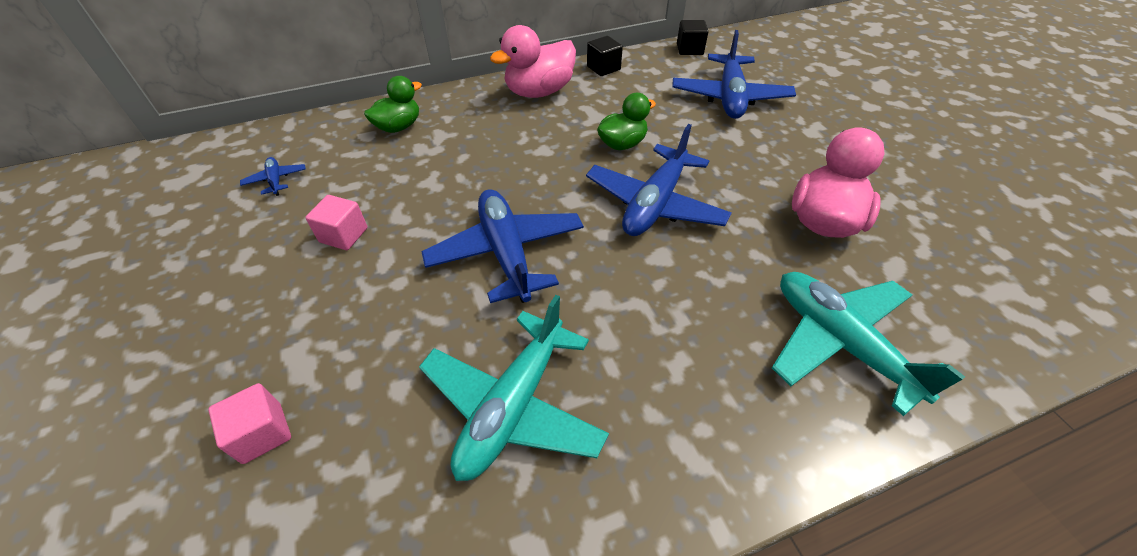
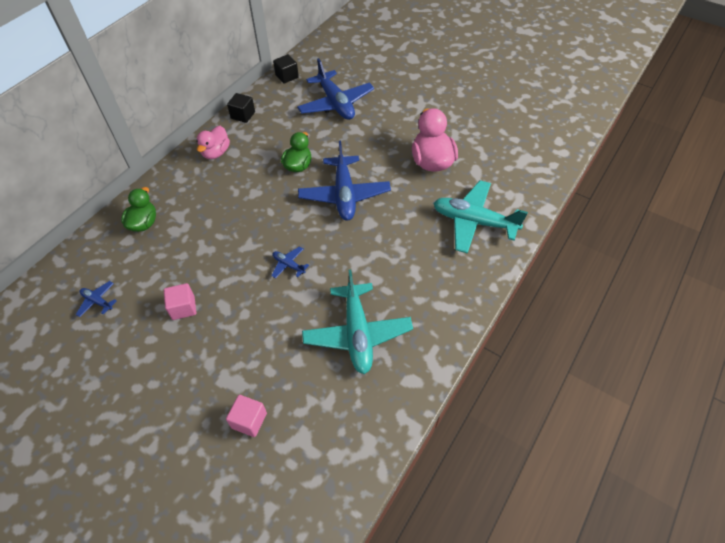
camera: 35 degrees left, 5 degrees up
(506, 253) = (288, 265): blue plane -> blue plane, size x0.44
(539, 92) = (216, 153): pink duck -> pink duck, size x0.65

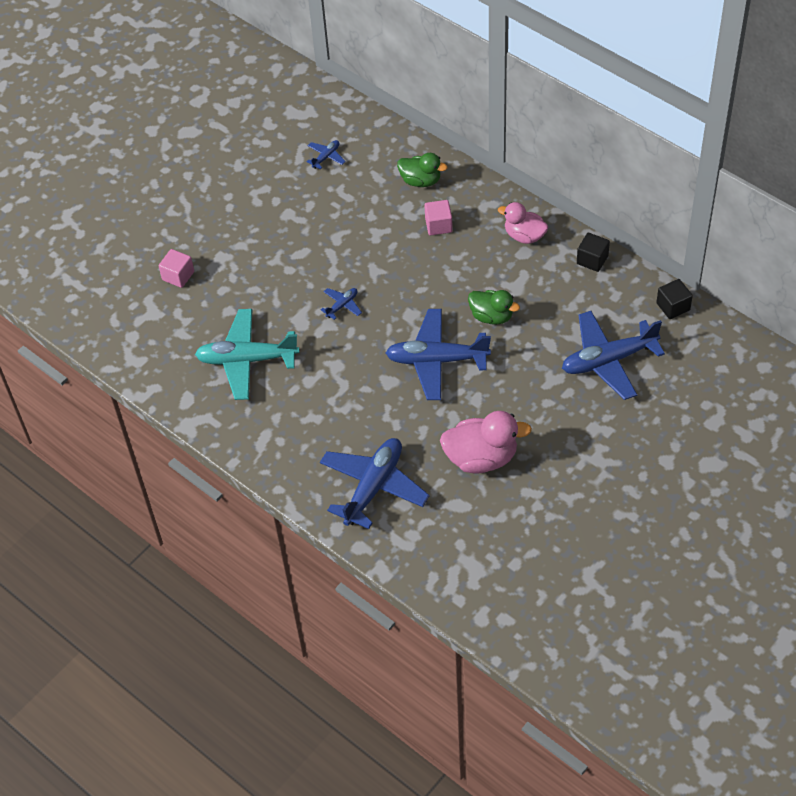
camera: 100 degrees right, 0 degrees up
(183, 308) = (305, 222): pink cube -> pink cube (438, 225)
(474, 222) = (373, 487): turquoise plane -> blue plane

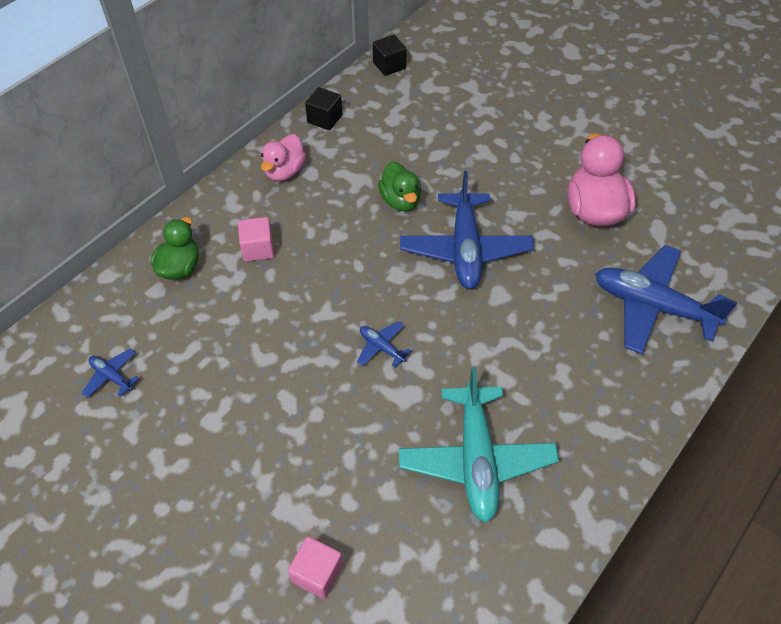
camera: 95 degrees left, 0 degrees up
(491, 316) = (400, 200): green duck -> green duck turned 135 degrees clockwise
(608, 360) = (458, 111): blue plane -> none

